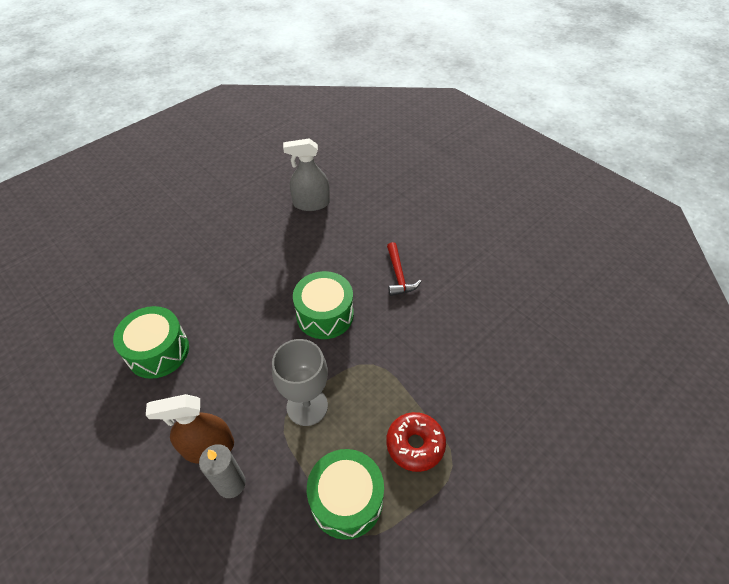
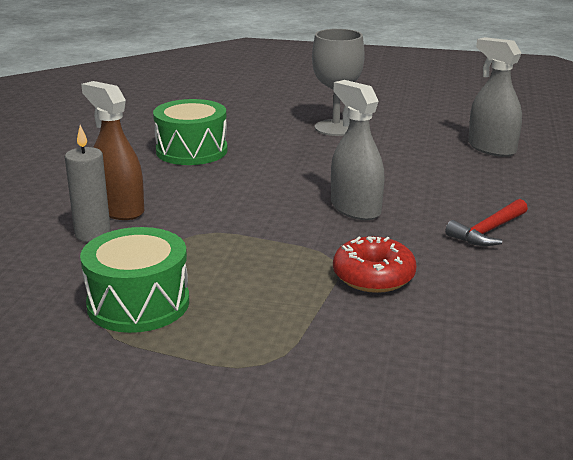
camera: 55 degrees right, 25 degrees down
(307, 406) = (225, 240): grey goblet -> grey goblet (335, 128)
(325, 315) = (355, 208): green drum -> grey spray bottle
(415, 444) = (259, 325): red donut -> red donut (373, 276)

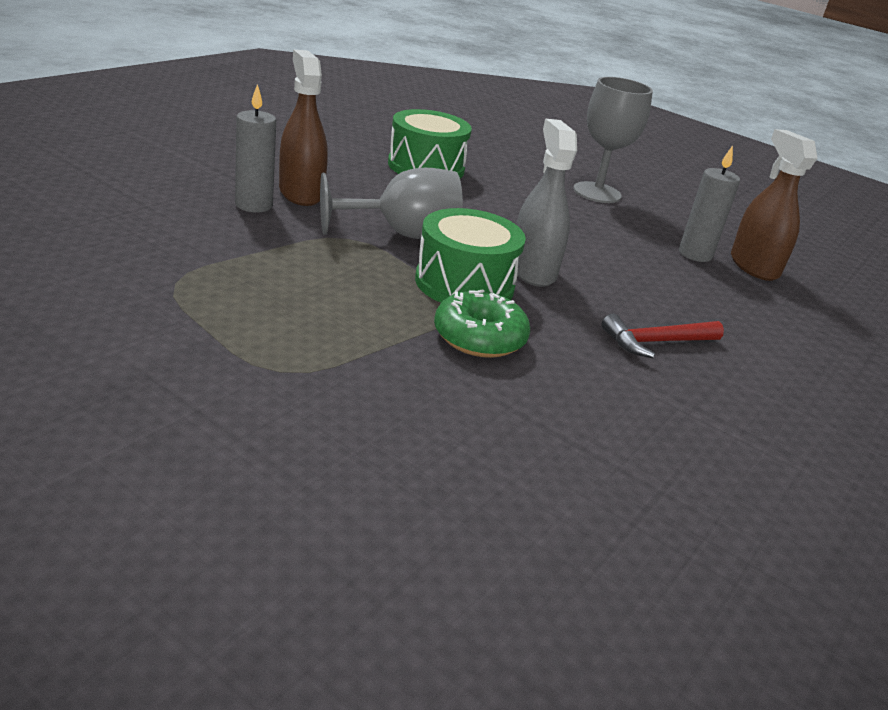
camera: 20 degrees right, 5 degrees up
(138, 303) = (226, 276): green drum -> green drum (464, 284)
(234, 215) = (403, 235): none -> grey goblet
(373, 276) = (479, 337): red donut -> green donut
(447, 153) = (695, 254): none -> grey candle
(491, 148) = (754, 266): grey spray bottle -> brown spray bottle

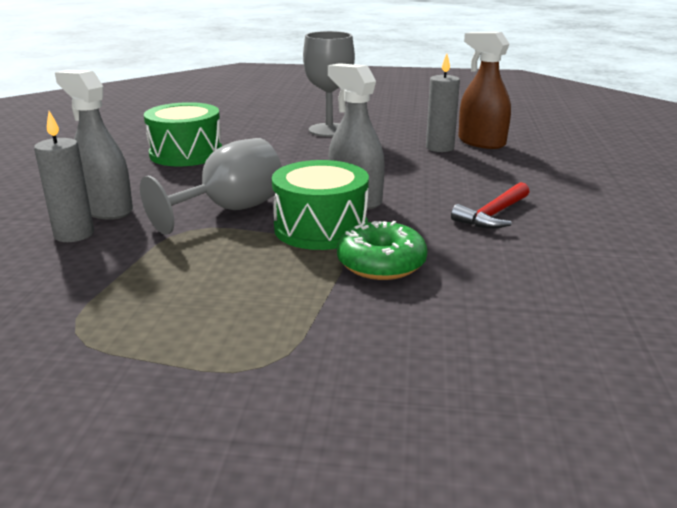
camera: 25 degrees left, 5 degrees down
(301, 193) = (106, 209): brown spray bottle -> grey spray bottle

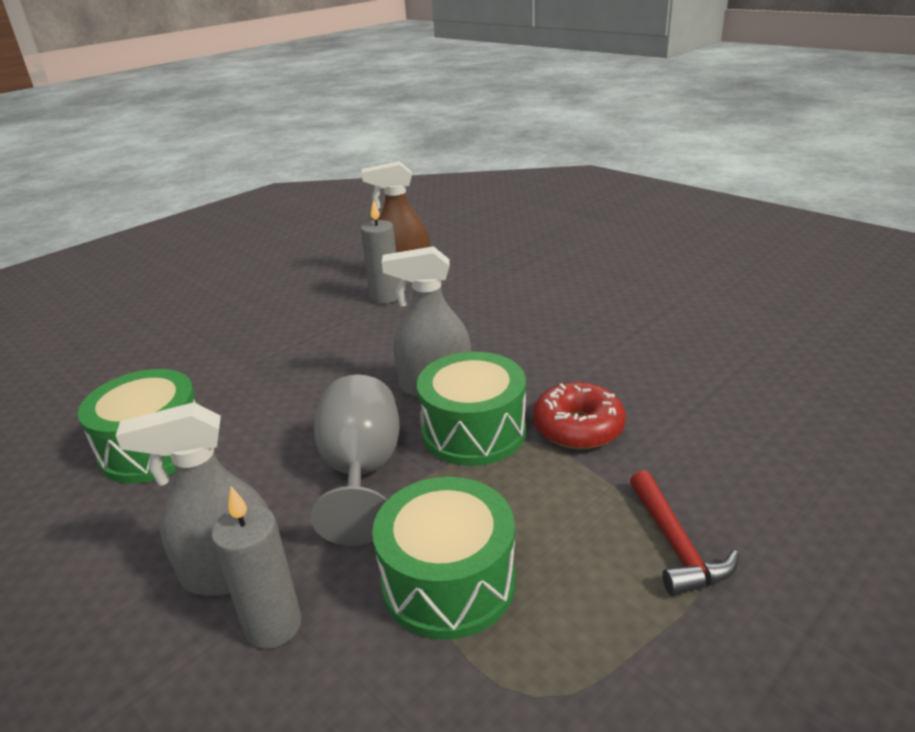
camera: 50 degrees left, 5 degrees up
(154, 270) = (448, 581): none -> green drum
(329, 130) = (247, 331): grey goblet -> none
(381, 263) = (578, 427): green donut -> red donut
(493, 215) = (548, 336): red hammer -> red hammer (675, 545)

